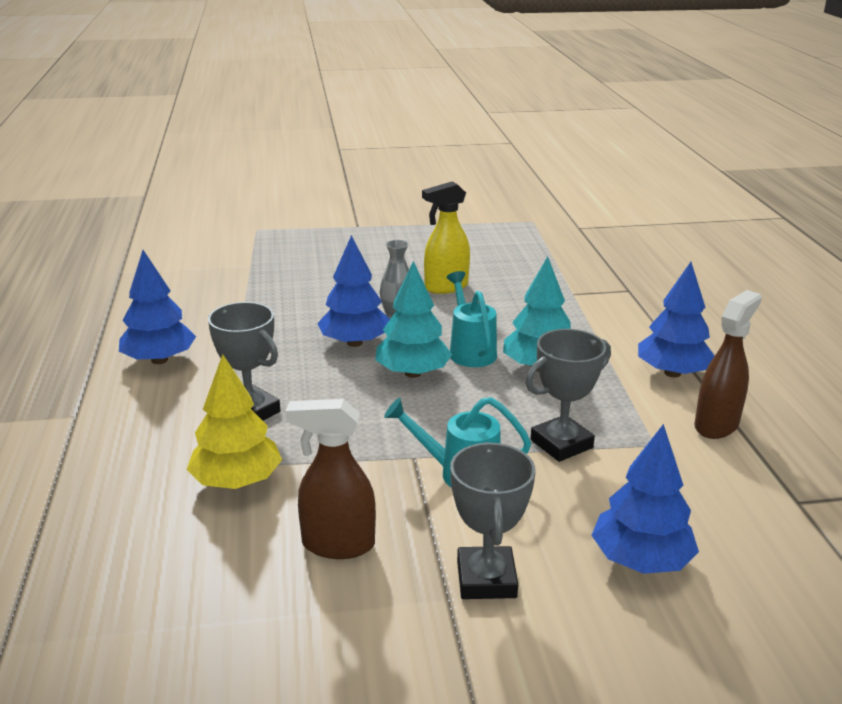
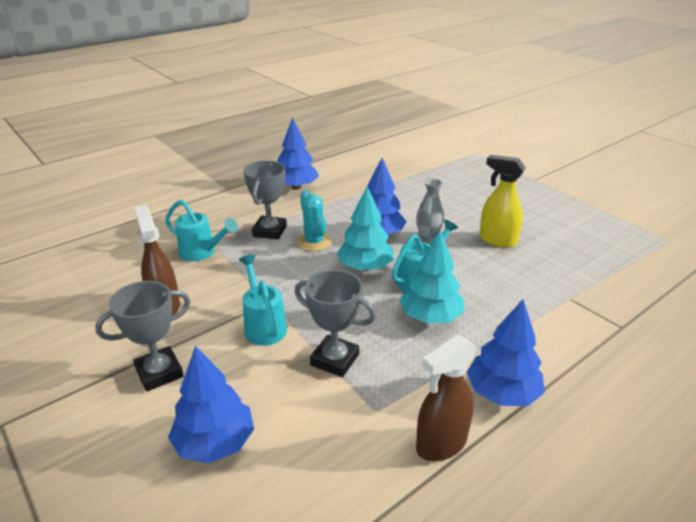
camera: 60 degrees right, 5 degrees up
(237, 481) = (202, 253): yellow tree -> turquoise watering can
(319, 388) = (314, 242): none -> turquoise cactus
(716, 425) = (440, 444): brown spray bottle -> brown spray bottle turned 135 degrees clockwise

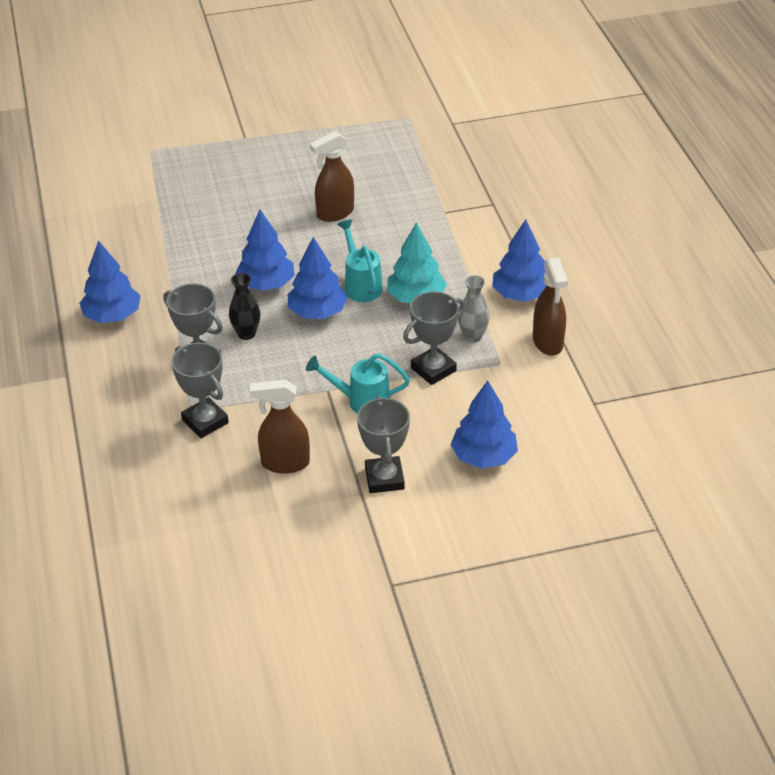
camera: 65 degrees left, 10 degrees up
(202, 253) = (205, 421): turquoise watering can -> grey trophy
(314, 242) = (246, 334): turquoise cactus -> black vase
(365, 267) = (317, 312): turquoise tree -> blue tree
(428, 237) = (297, 254): grey vase -> grey vase (472, 336)
(497, 240) = (335, 213): yellow spray bottle -> brown spray bottle

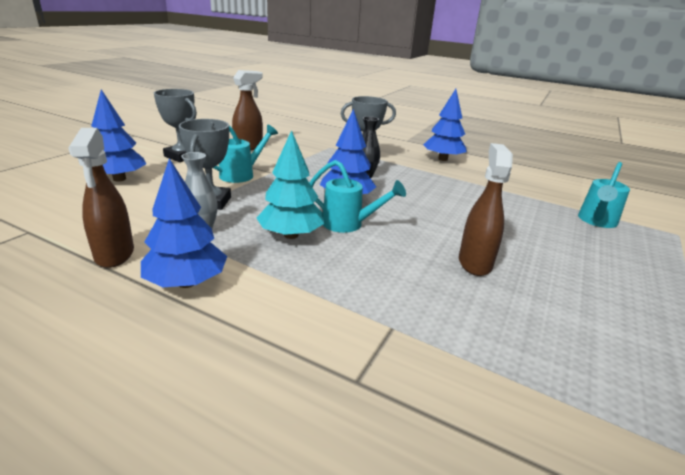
camera: 130 degrees right, 15 degrees down
(176, 186) = (596, 221): none -> turquoise watering can
(205, 421) = (315, 146): grey trophy -> none
(266, 284) = (408, 198): blue tree -> none
(548, 342) = (114, 255): brown spray bottle -> brown spray bottle turned 135 degrees counterclockwise

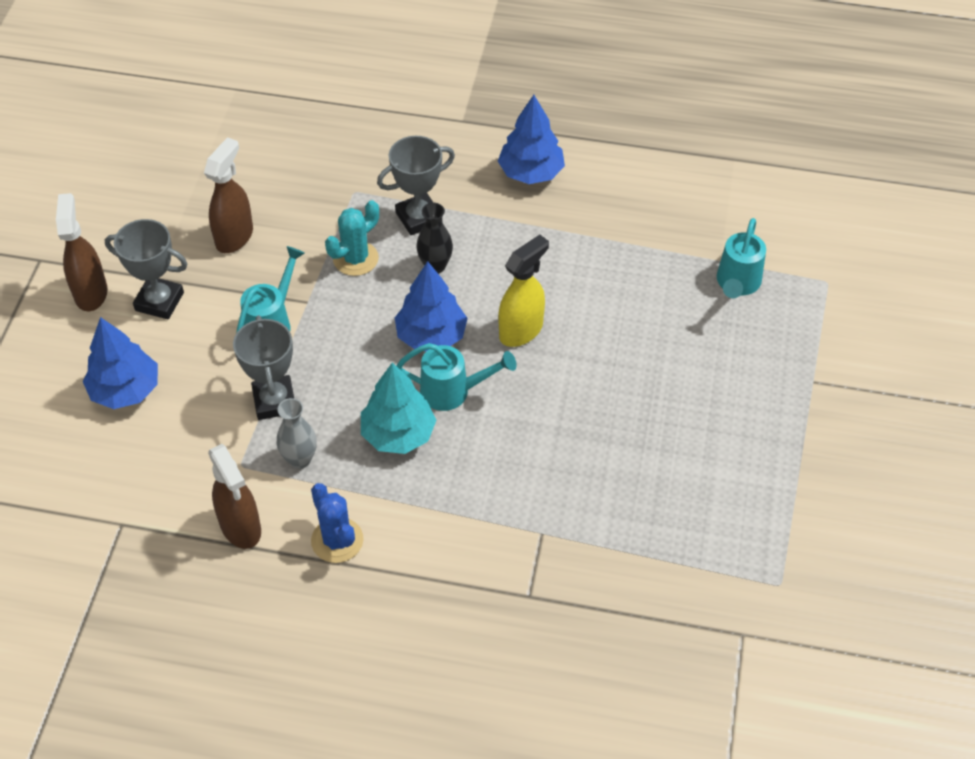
camera: 15 degrees left, 25 degrees up
(186, 282) = (337, 540): blue tree -> blue cactus
(315, 165) = (355, 259): none -> turquoise cactus
(416, 209) = (521, 330): none -> yellow spray bottle
(475, 263) = (602, 416): brown spray bottle -> brown spray bottle (91, 292)

